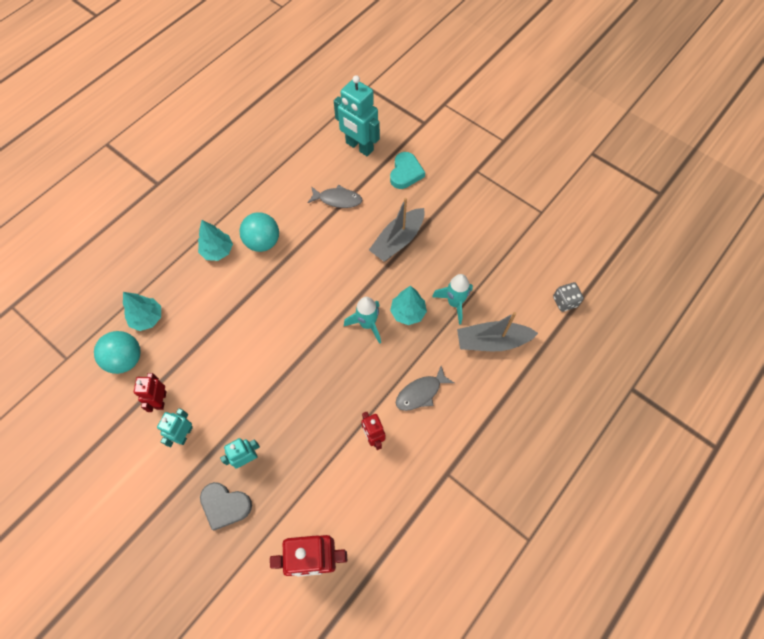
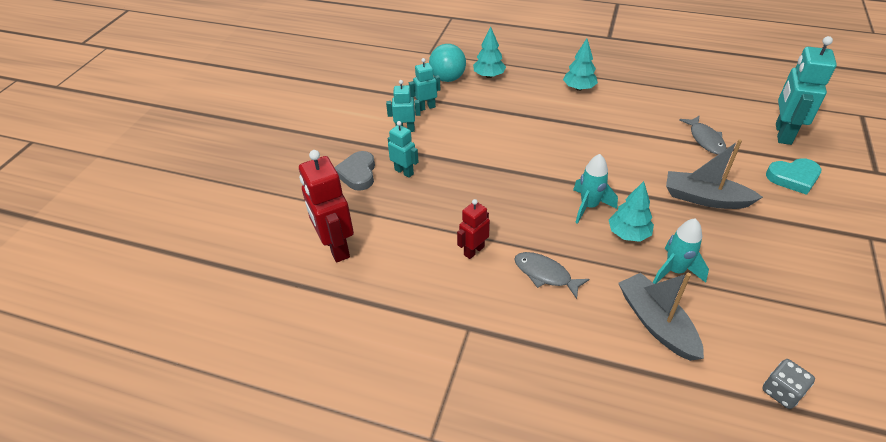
camera: 70 degrees right, 20 degrees down
(161, 400) = (426, 107): red robot -> turquoise robot
(263, 242) = (612, 109): turquoise ball -> none

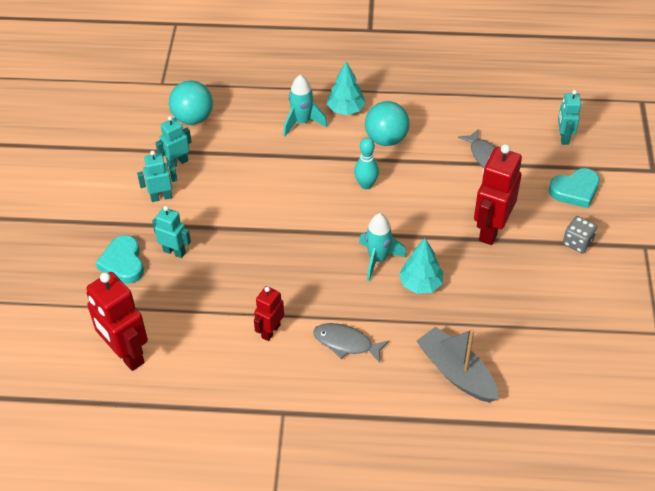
camera: 15 degrees left, 5 degrees up
(357, 173) = (123, 263): grey heart -> turquoise heart
(489, 76) = (240, 107): turquoise tree -> none
(587, 145) = (366, 185): none -> turquoise bowling pin
(611, 113) = (386, 139): none -> turquoise ball
(674, 271) = (468, 316): turquoise rocket -> turquoise rocket (302, 122)
(704, 198) = (491, 230): grey boat -> red robot
(781, 391) = (567, 414): grey dice -> grey dice (577, 242)
(782, 134) = (563, 137): turquoise robot -> turquoise robot, size x0.57

